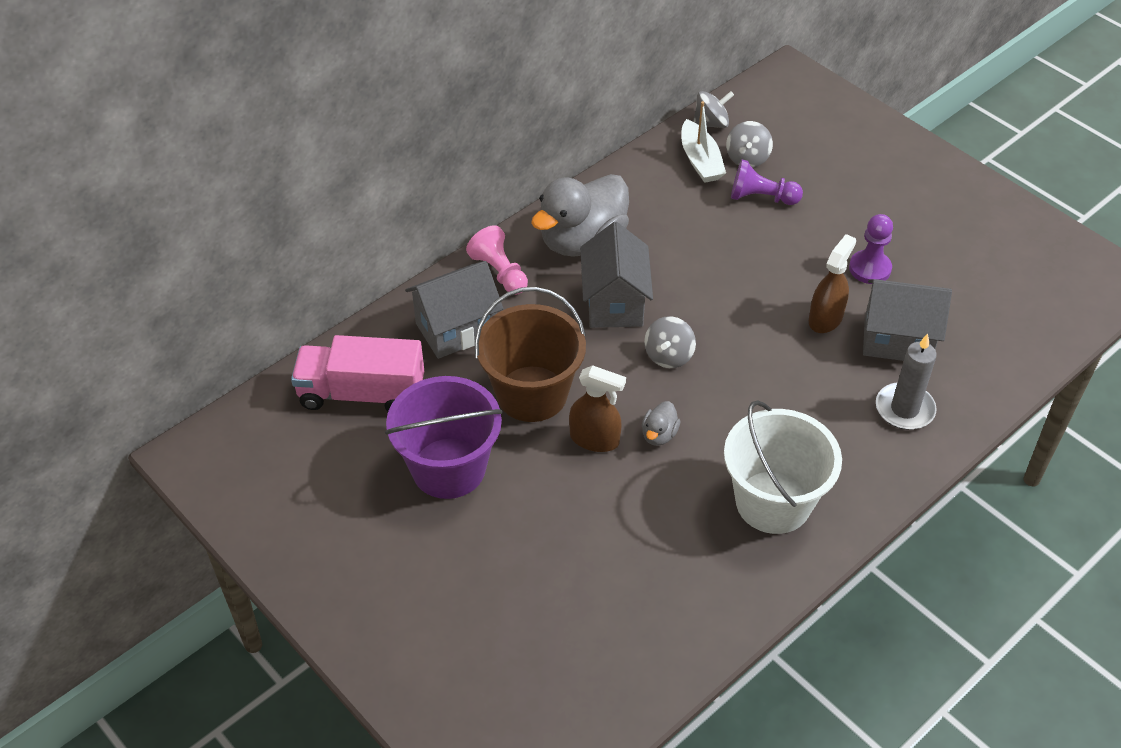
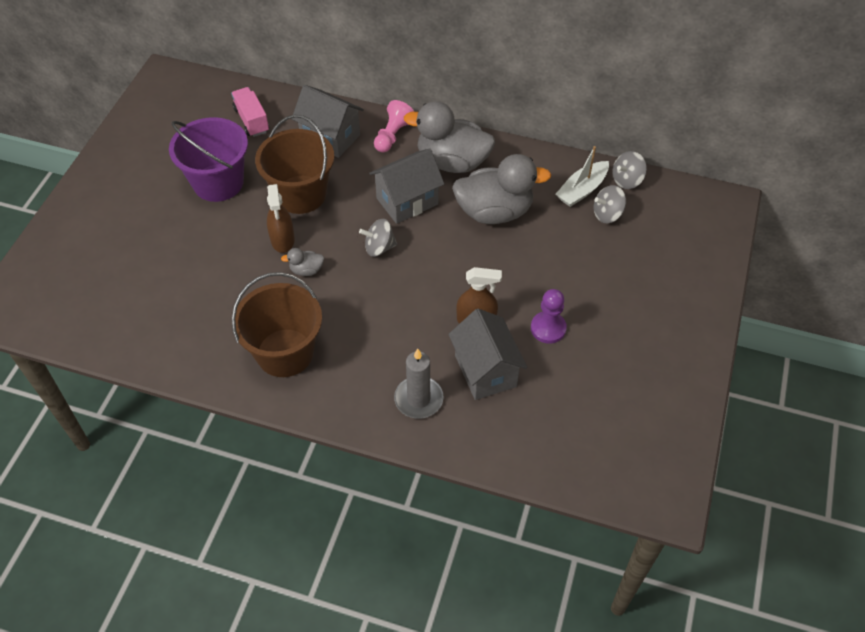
camera: 60 degrees right, 5 degrees up
(362, 393) = (251, 120): pink truck -> pink truck, size x0.65
(683, 239) = (494, 212): none -> grey duck
(711, 123) = (627, 180): grey spinning top -> grey spinning top turned 105 degrees clockwise
(761, 197) = (572, 238): purple pawn -> none
(773, 502) = (285, 353): white bucket -> brown bucket

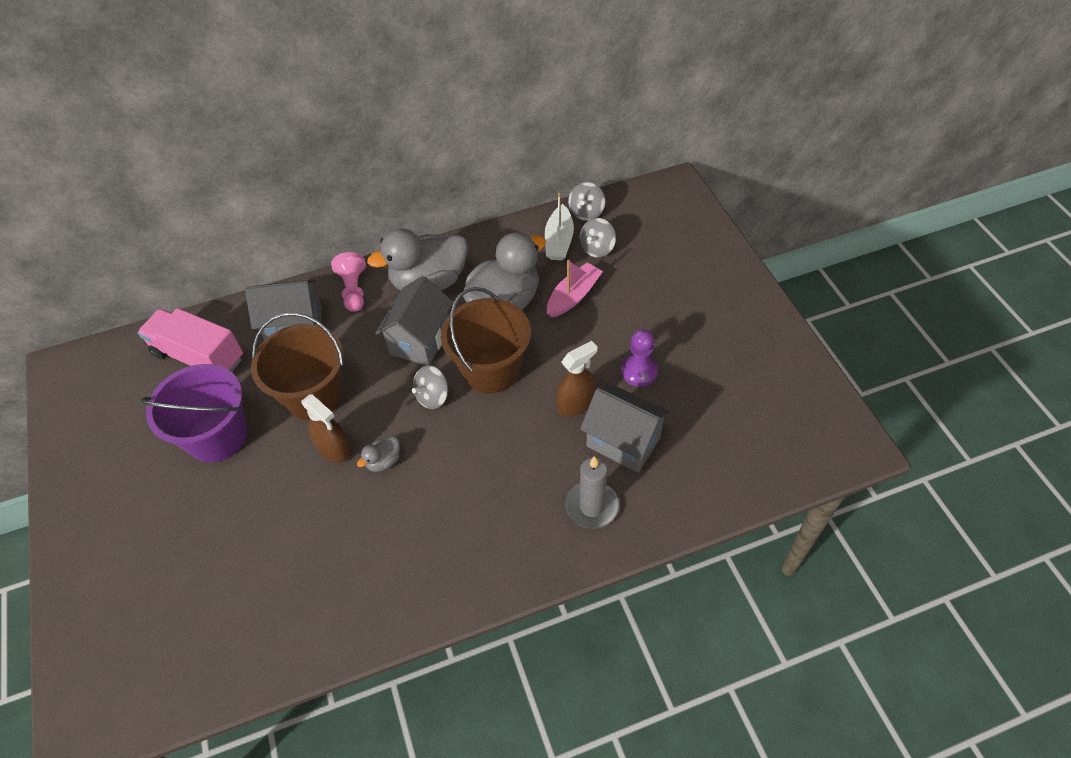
camera: 35 degrees left, 0 degrees up
(251, 120) = (199, 356): pink truck -> pink truck, size x1.53
(285, 353) = (434, 552): brown bucket -> brown bucket (491, 369)
(552, 240) = (573, 296): none -> pink boat

